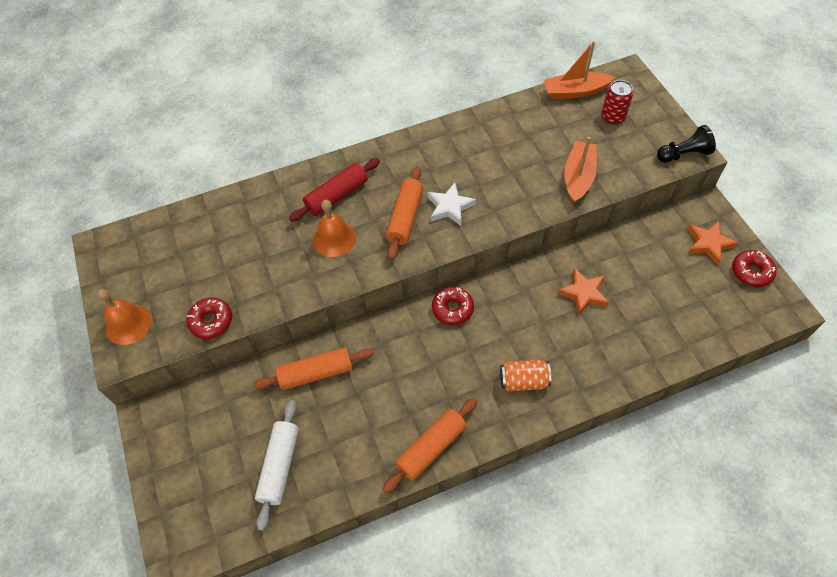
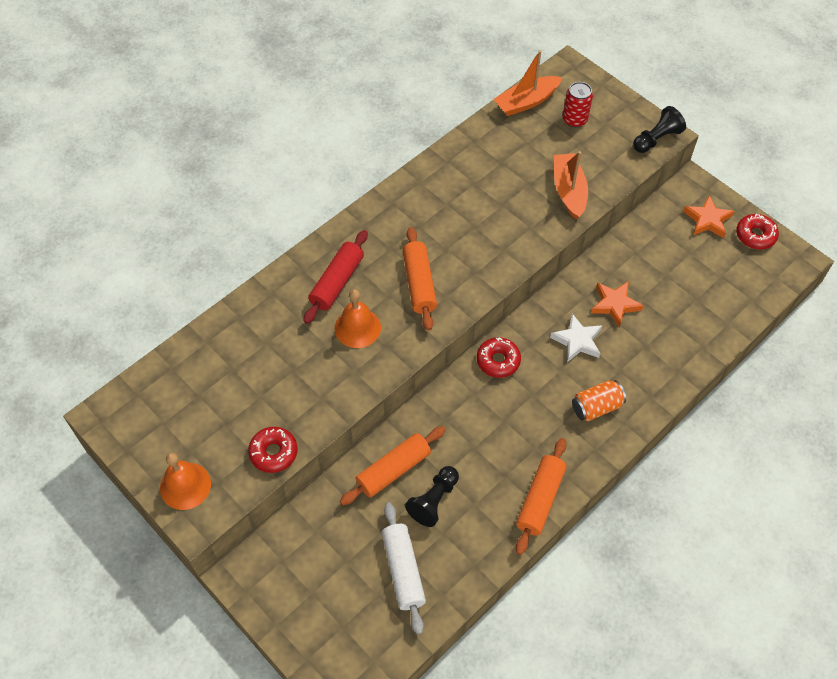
camera: 25 degrees left, 0 degrees up
(336, 413) = (434, 500): none -> black pawn
(450, 207) = (458, 259): white star -> white star (577, 341)

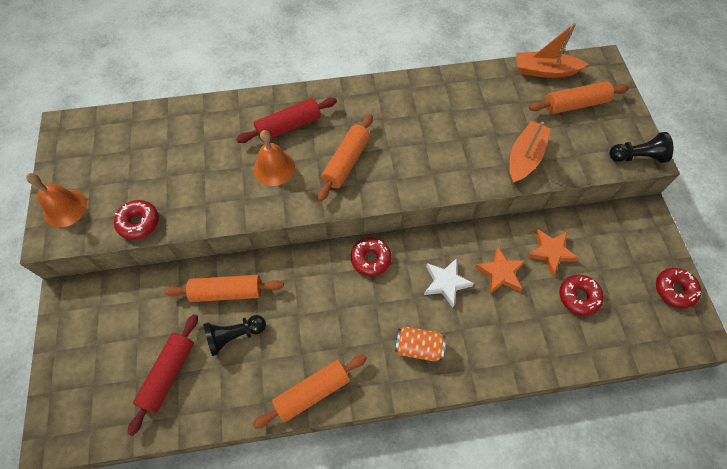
camera: 35 degrees right, 5 degrees up
(403, 570) = (168, 374): white rolling pin -> red rolling pin
(574, 119) = (575, 104): red can -> orange rolling pin
(689, 286) = (578, 297): none -> red donut
(707, 220) = (638, 251): orange star -> orange star (550, 252)

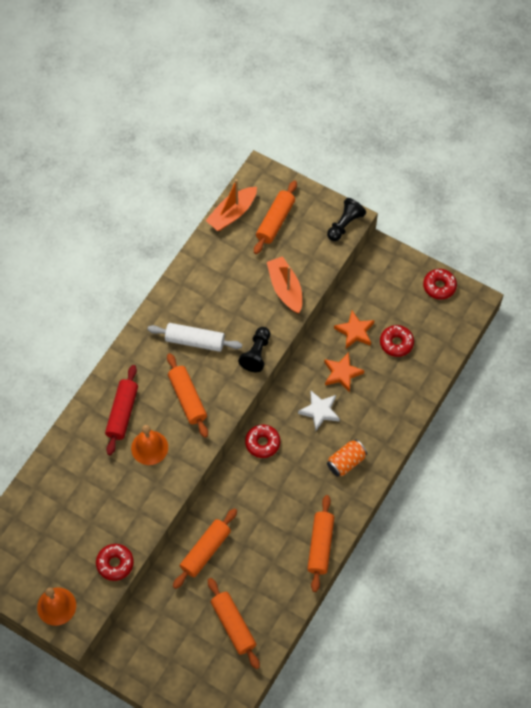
camera: 50 degrees left, 0 degrees up
(168, 374) = (233, 625): red rolling pin -> orange rolling pin
(234, 335) = (242, 567): black pawn -> black pawn (256, 354)
(404, 128) = (195, 341): none -> white rolling pin

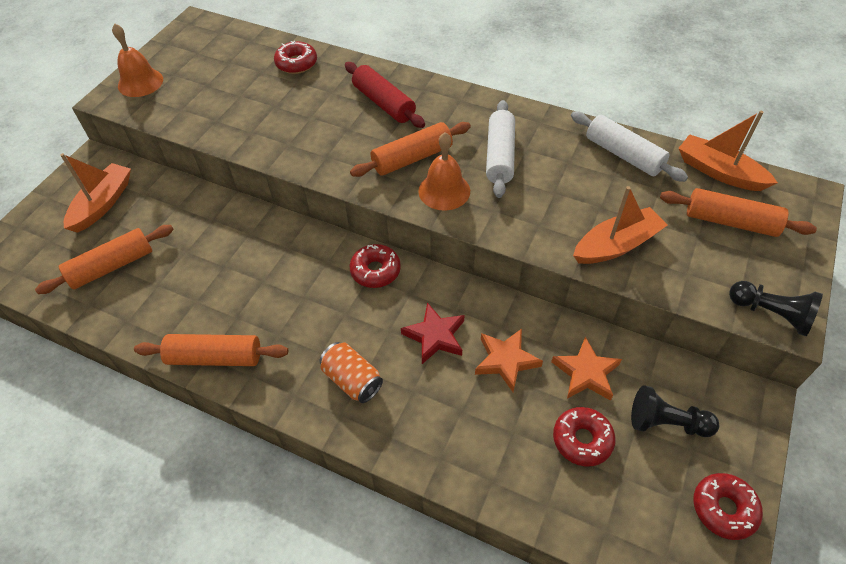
camera: 85 degrees right, 10 degrees down
(115, 564) = (184, 120): red donut -> red donut (296, 63)
(122, 413) = (384, 103): red rolling pin -> red rolling pin turned 45 degrees clockwise
(149, 447) = (338, 131): orange bell -> orange bell (444, 191)
(167, 643) = (103, 204): none -> orange boat
(205, 551) = (218, 227): orange rolling pin -> none
(207, 264) = (623, 155): none -> white rolling pin
(256, 354) = (495, 222): black pawn -> black pawn (666, 422)
(319, 411) = (435, 336): white star -> red star

